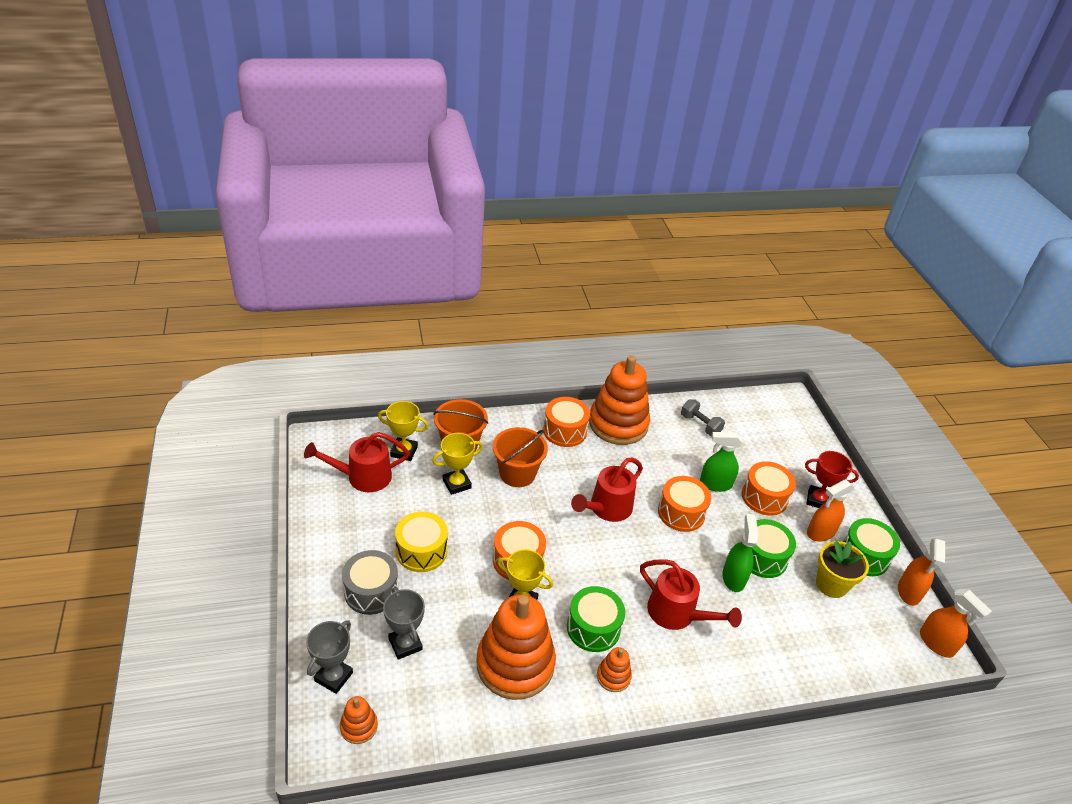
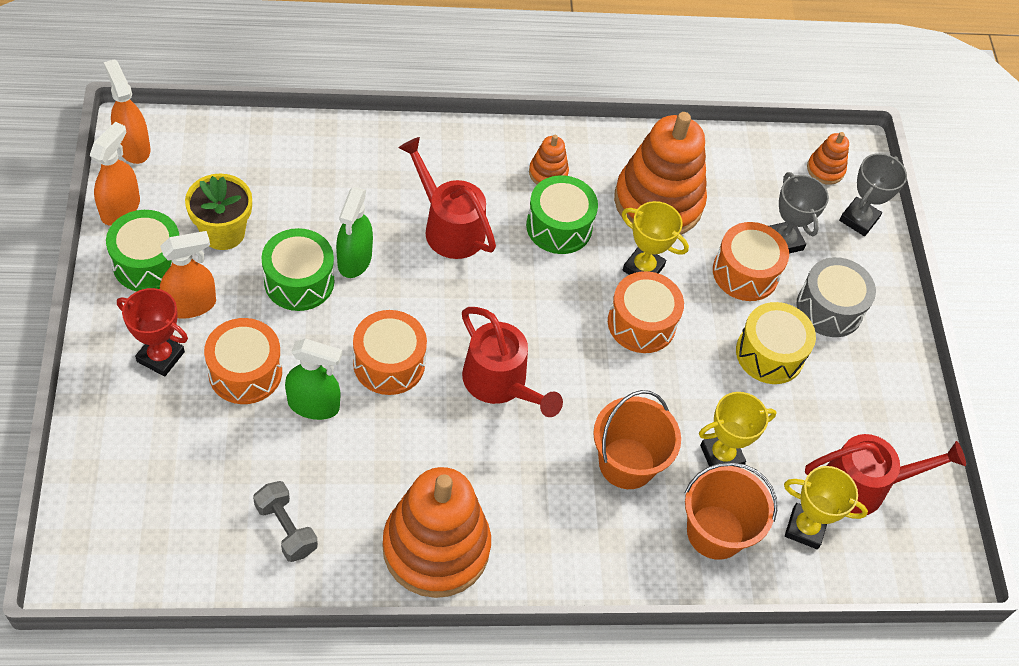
camera: 175 degrees left, 15 degrees up
(565, 431) = (534, 542): orange drum -> orange drum (745, 273)
(606, 509) = (501, 384): red watering can -> red watering can turned 90 degrees clockwise

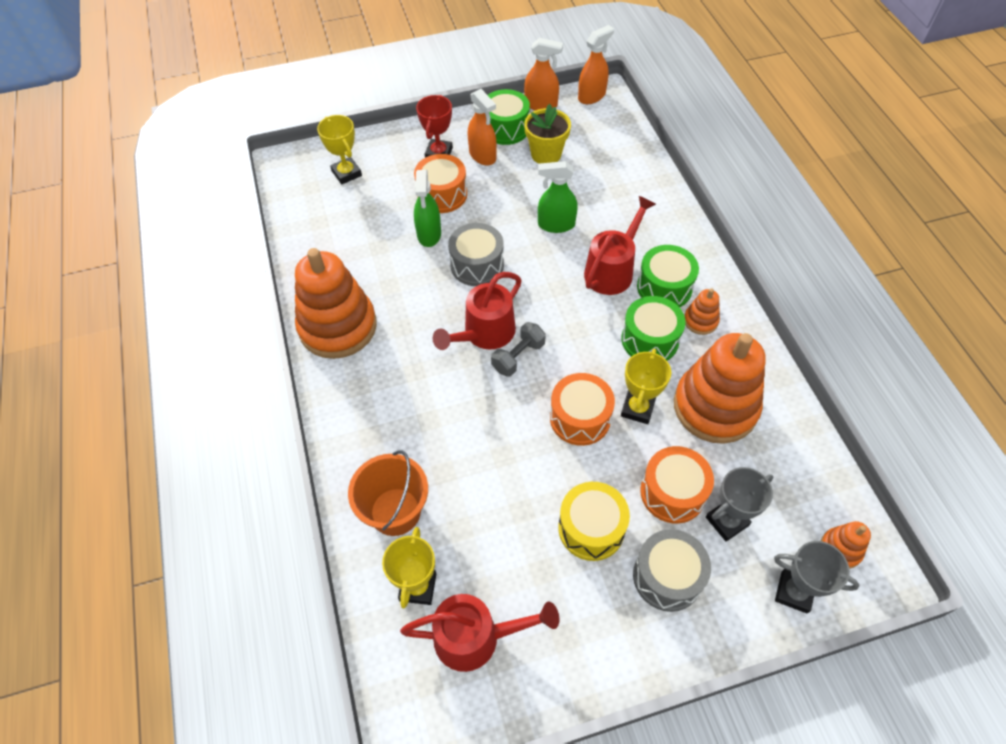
camera: 85 degrees right, 0 degrees up
(286, 528) = (333, 245): grey dumbbell -> grey dumbbell (518, 356)
(299, 281) = (524, 201): green drum -> green drum (664, 287)
(389, 363) = (477, 265): orange drum -> grey drum
(627, 463) = (441, 433): orange bucket -> none
(721, 456) = (470, 504): yellow trophy -> yellow trophy (346, 173)
(864, 486) = (477, 637): red watering can -> red watering can turned 75 degrees counterclockwise

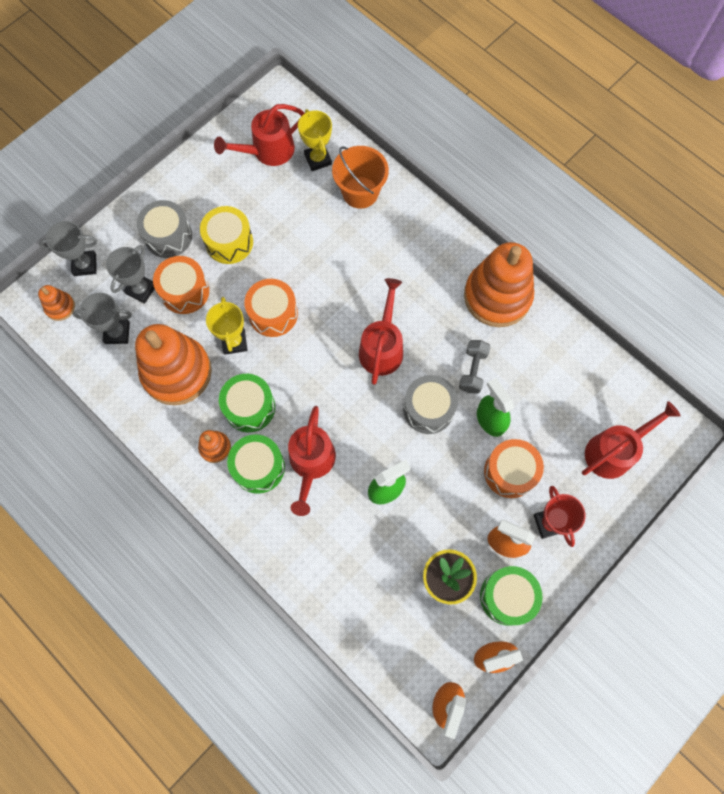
camera: 150 degrees right, 15 degrees up
(346, 173) = (614, 451): yellow trophy -> red watering can
(518, 356) = (344, 340): grey dumbbell -> grey dumbbell (473, 370)
(773, 482) = (117, 333): none -> grey trophy

